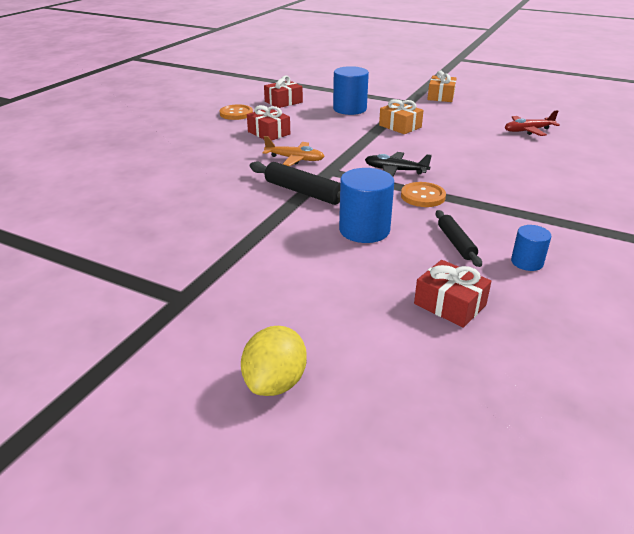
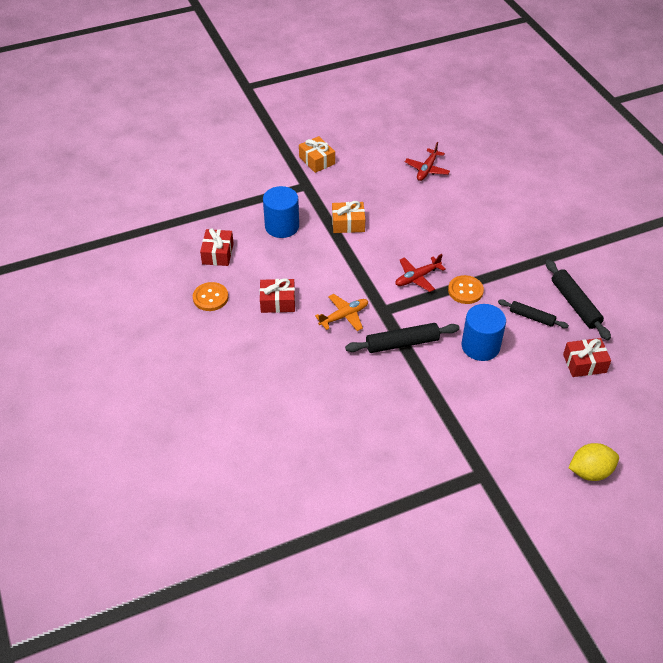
camera: 50 degrees left, 15 degrees up
(275, 382) = (590, 471): yellow lemon -> yellow lemon turned 75 degrees counterclockwise
(395, 170) = (417, 277): black plane -> red plane
(527, 262) = (575, 304): blue cylinder -> black rolling pin

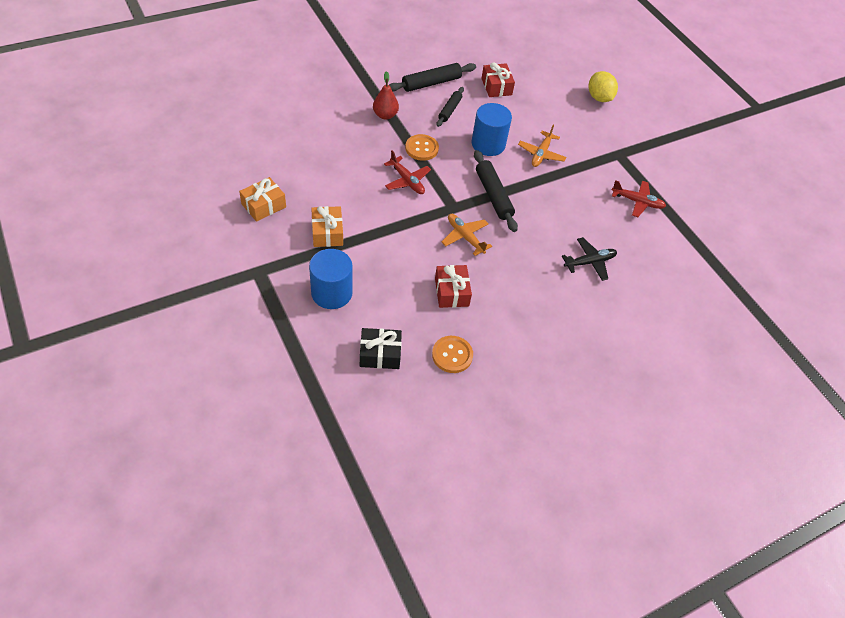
camera: 100 degrees left, 5 degrees up
(218, 253) = (380, 354): red gift -> black gift
(310, 415) = (590, 262): none -> black plane
(317, 160) = (211, 262): orange gift -> orange gift (264, 205)
(427, 169) = (239, 164): red plane -> red plane (637, 202)
(471, 393) = (541, 154): none -> orange plane
(512, 264) = (385, 115): none -> red pear

